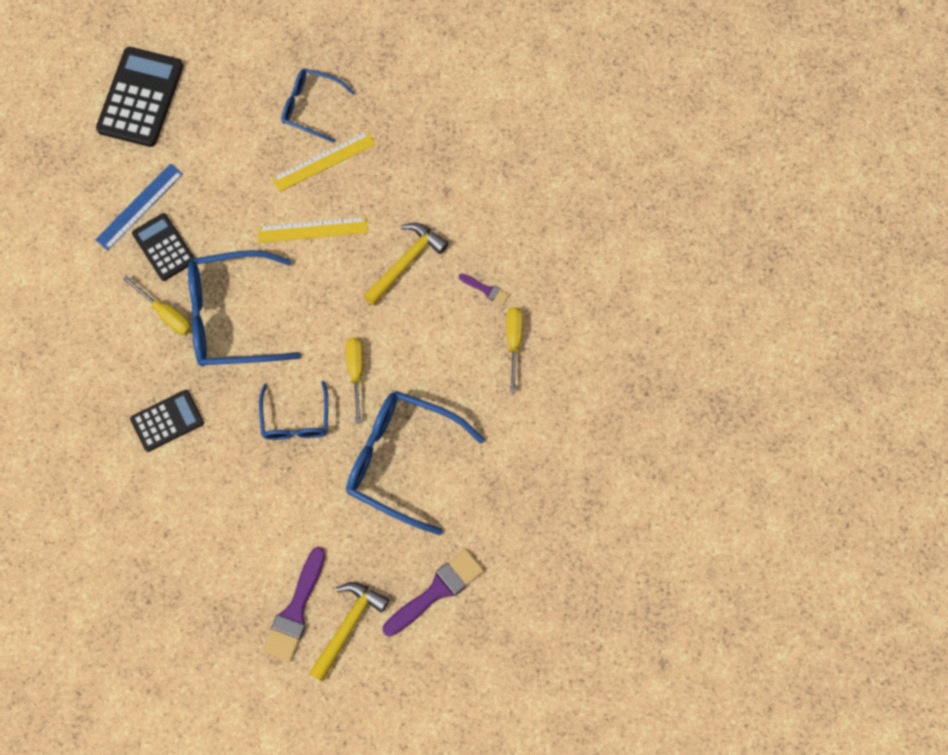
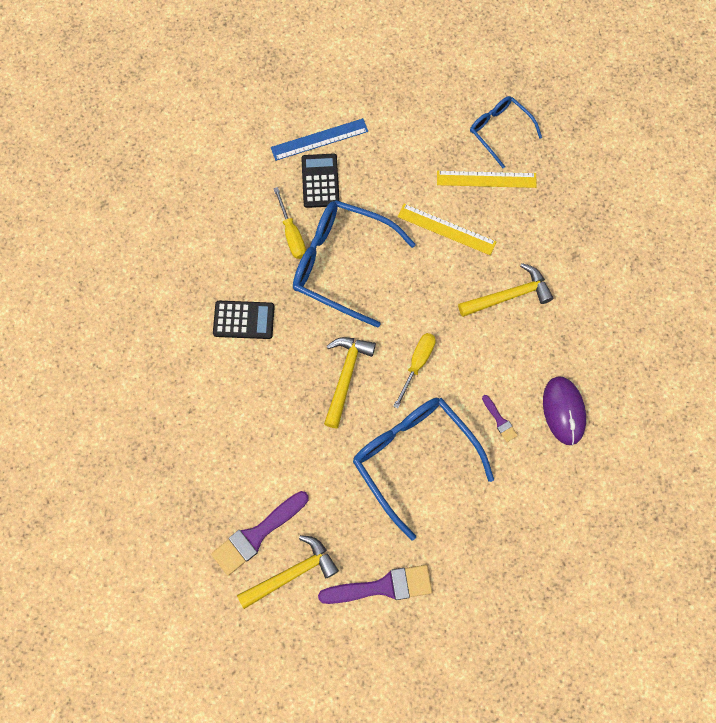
camera: 30 degrees right, 0 degrees up
(140, 97) = (368, 56): black calculator -> none
(295, 420) = (346, 376): blue glasses -> yellow hammer
(486, 290) = (564, 354): purple brush -> purple brush (500, 420)
(514, 342) = (563, 411): yellow screwdriver -> purple mouse

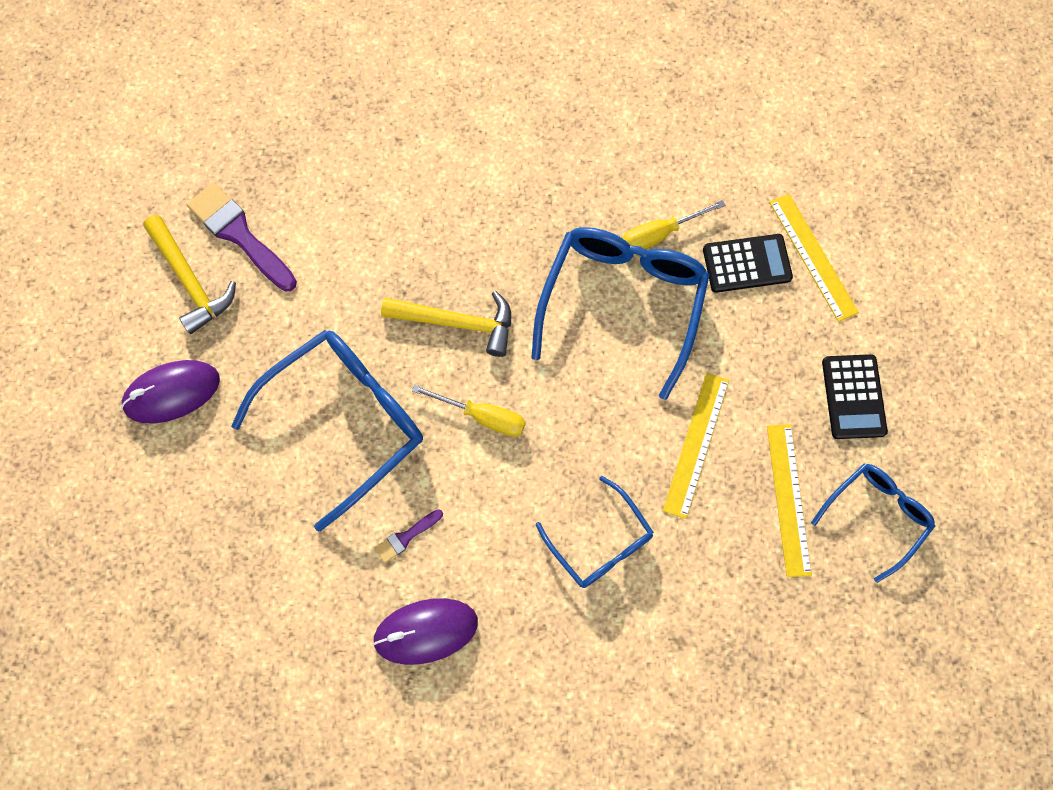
camera: 85 degrees right, 0 degrees up
(244, 320) = (526, 188): black calculator -> black calculator (853, 397)
(319, 139) = (813, 256): blue ruler -> yellow ruler
(382, 586) = (172, 393): purple brush -> purple mouse
(509, 295) = (600, 542): yellow hammer -> blue glasses

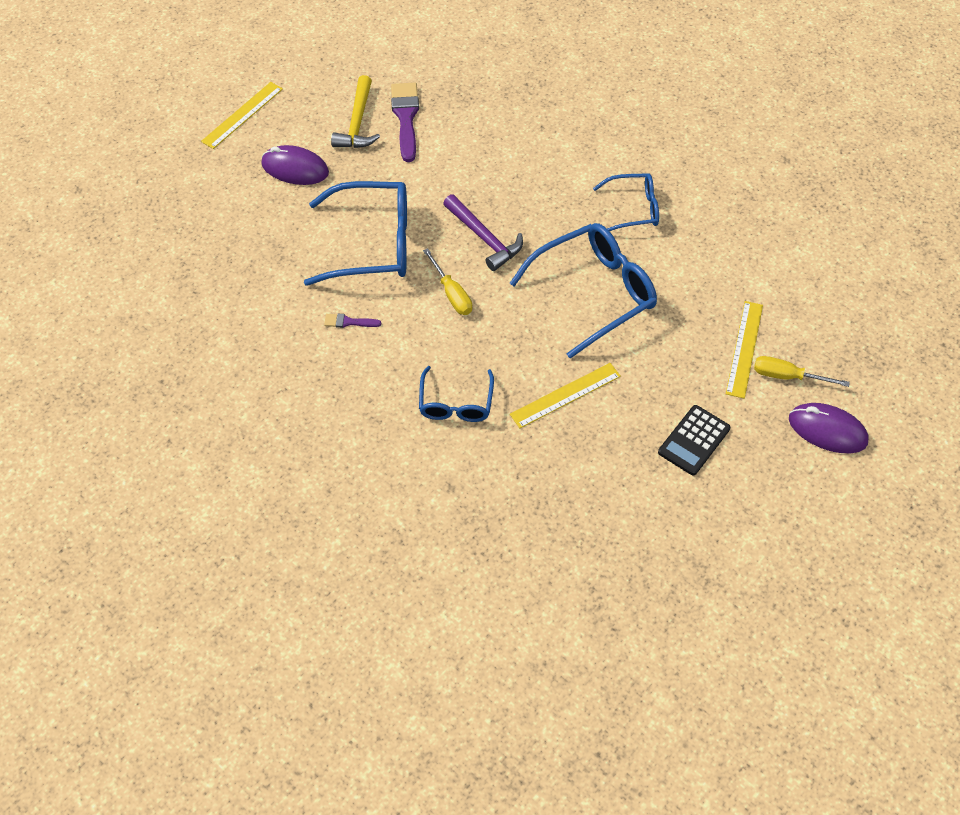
camera: 40 degrees right, 15 degrees down
(426, 631) = (313, 375): purple mouse -> purple mouse (827, 430)
(458, 323) = (484, 238): yellow hammer -> purple hammer
(659, 234) = (654, 273): yellow screwdriver -> yellow screwdriver (787, 376)
(746, 264) = (695, 324): black calculator -> none
(788, 499) = (594, 464): yellow ruler -> yellow ruler (242, 115)
(876, 515) = (643, 513): blue glasses -> blue glasses (633, 209)

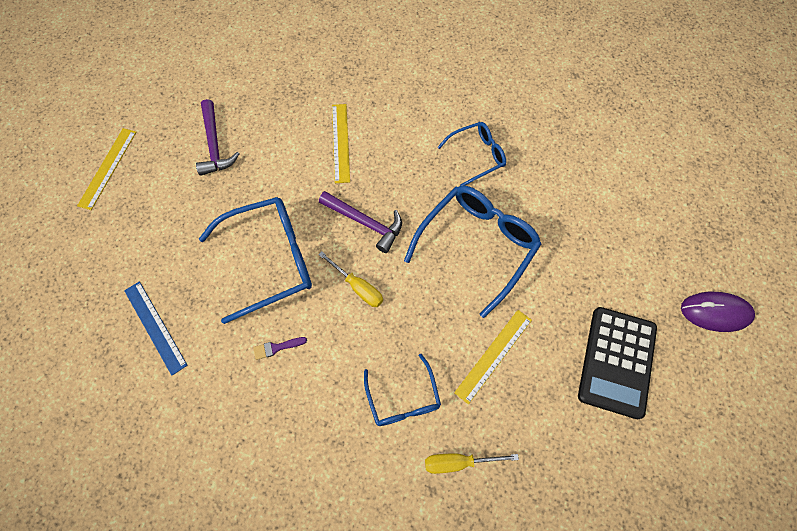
camera: 20 degrees left, 10 degrees up
(238, 269) = (155, 327): none -> blue ruler
(295, 169) = (174, 207): purple mouse -> none
(357, 123) = (215, 145): yellow hammer -> purple hammer
(406, 117) = (255, 127): purple brush -> none
(694, 440) = (616, 361): black calculator -> black calculator, size x1.60
(744, 349) = (618, 257): yellow ruler -> yellow ruler (341, 142)
(787, 376) = (662, 272): yellow screwdriver -> yellow screwdriver (458, 462)

